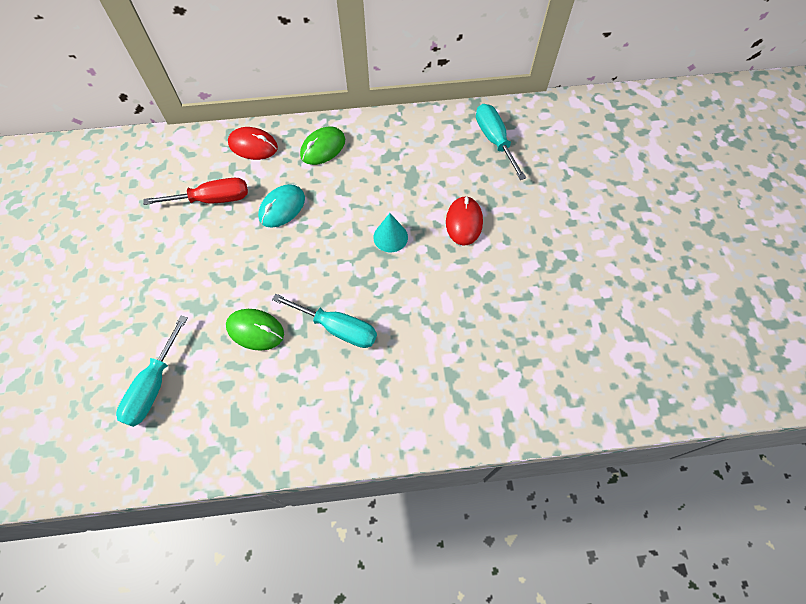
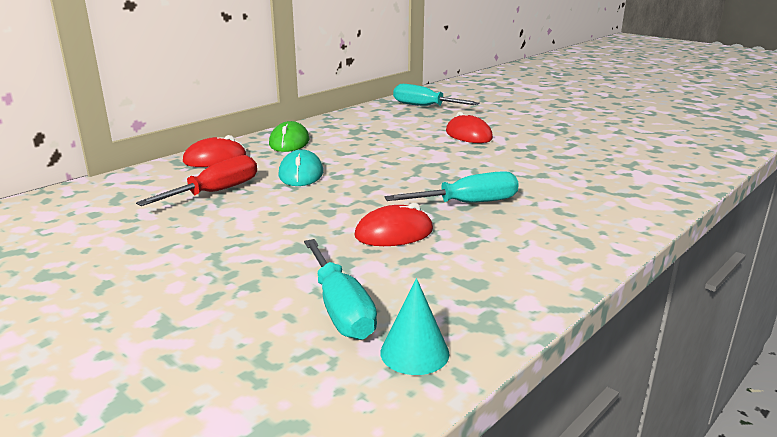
camera: 40 degrees left, 40 degrees down
(255, 330) = (394, 233): green mouse -> red mouse
(390, 237) = (426, 156): turquoise cone -> turquoise cone (414, 352)

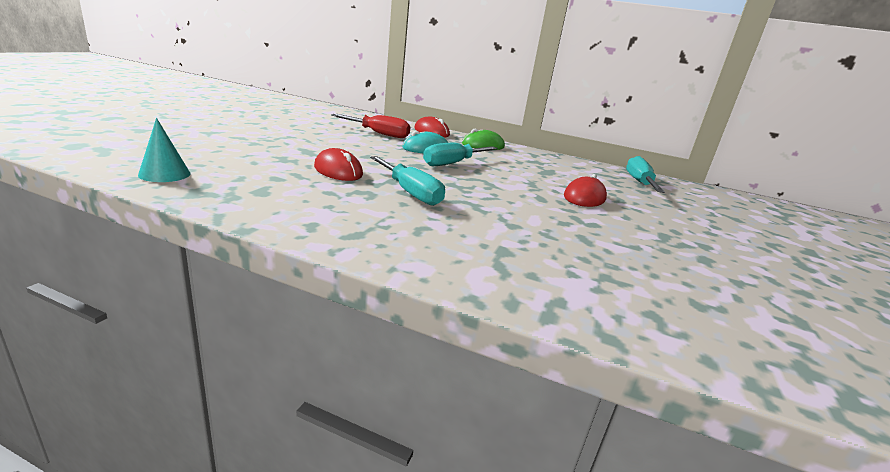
camera: 65 degrees right, 0 degrees up
(340, 309) = (223, 159): turquoise screwdriver -> turquoise screwdriver (452, 163)

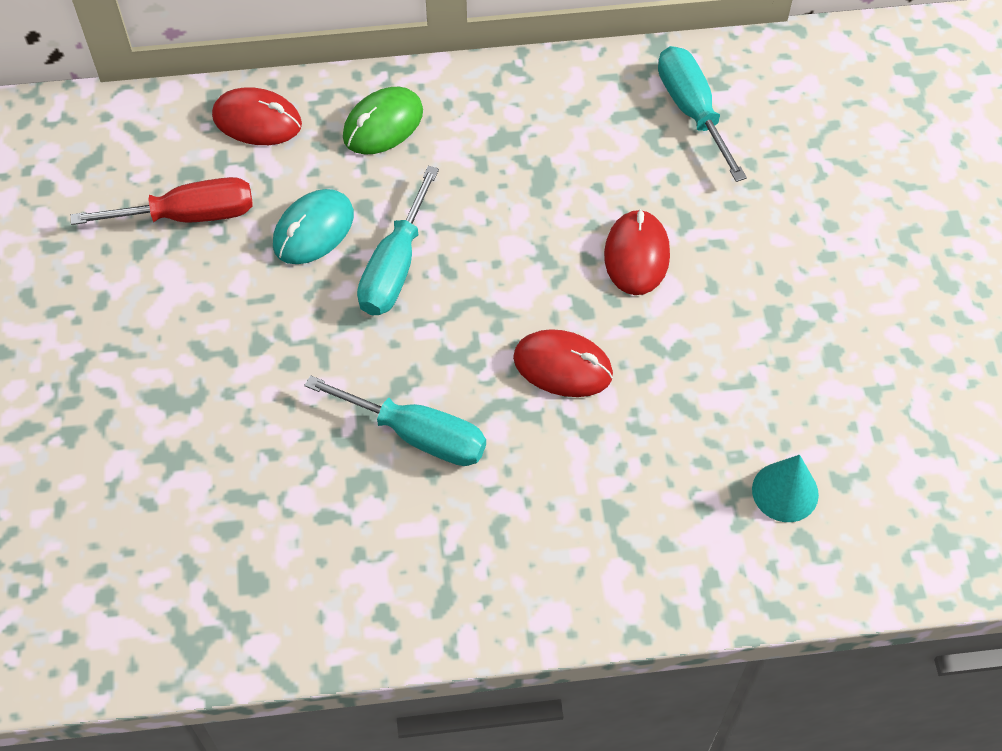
camera: 25 degrees left, 35 degrees up
(164, 174) = (100, 632): turquoise cone -> turquoise cone (785, 492)
(338, 171) = (275, 439): red mouse -> red mouse (563, 366)

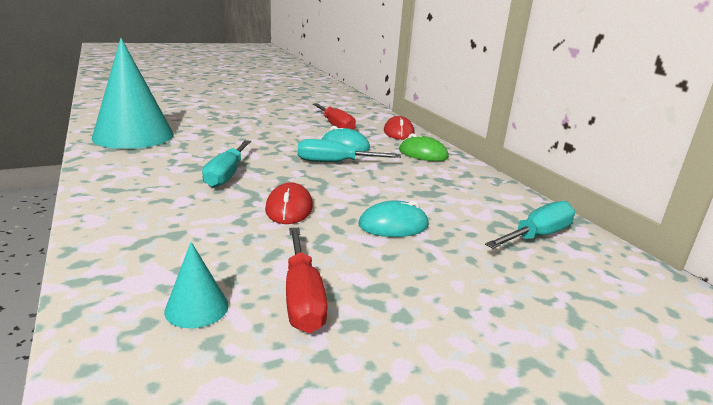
camera: 70 degrees right, 35 degrees down
(165, 587) = (133, 136): none -> turquoise cone
(637, 255) = (393, 225): red mouse -> turquoise mouse
(782, 391) = (302, 298): none -> red screwdriver

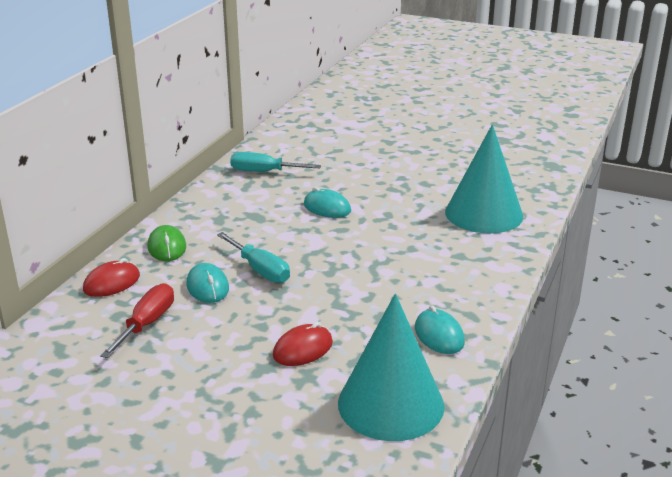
camera: 130 degrees left, 5 degrees up
(132, 170) = (439, 335): none -> turquoise mouse
(197, 308) = (484, 214): turquoise cone -> turquoise cone, size x2.34
(226, 175) = (368, 294): turquoise screwdriver -> none
(289, 208) = (368, 244): red mouse -> red mouse (303, 349)
(302, 298) = (433, 199): red screwdriver -> none

